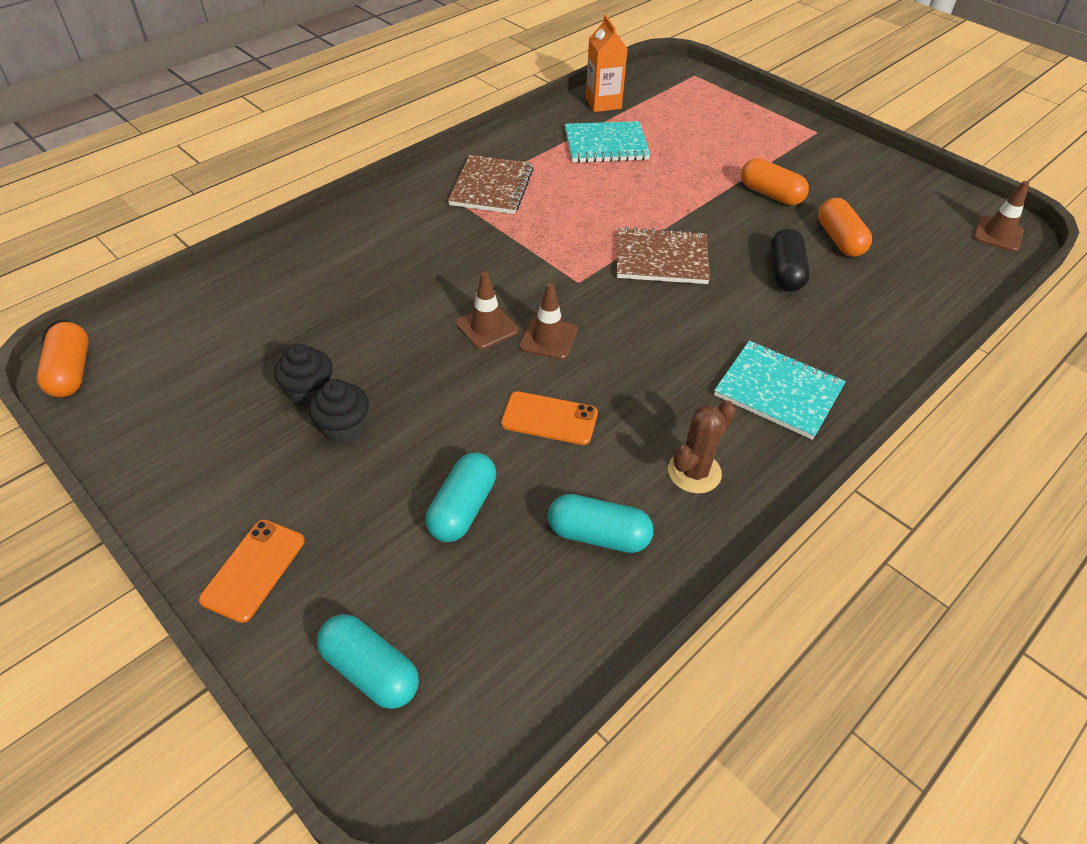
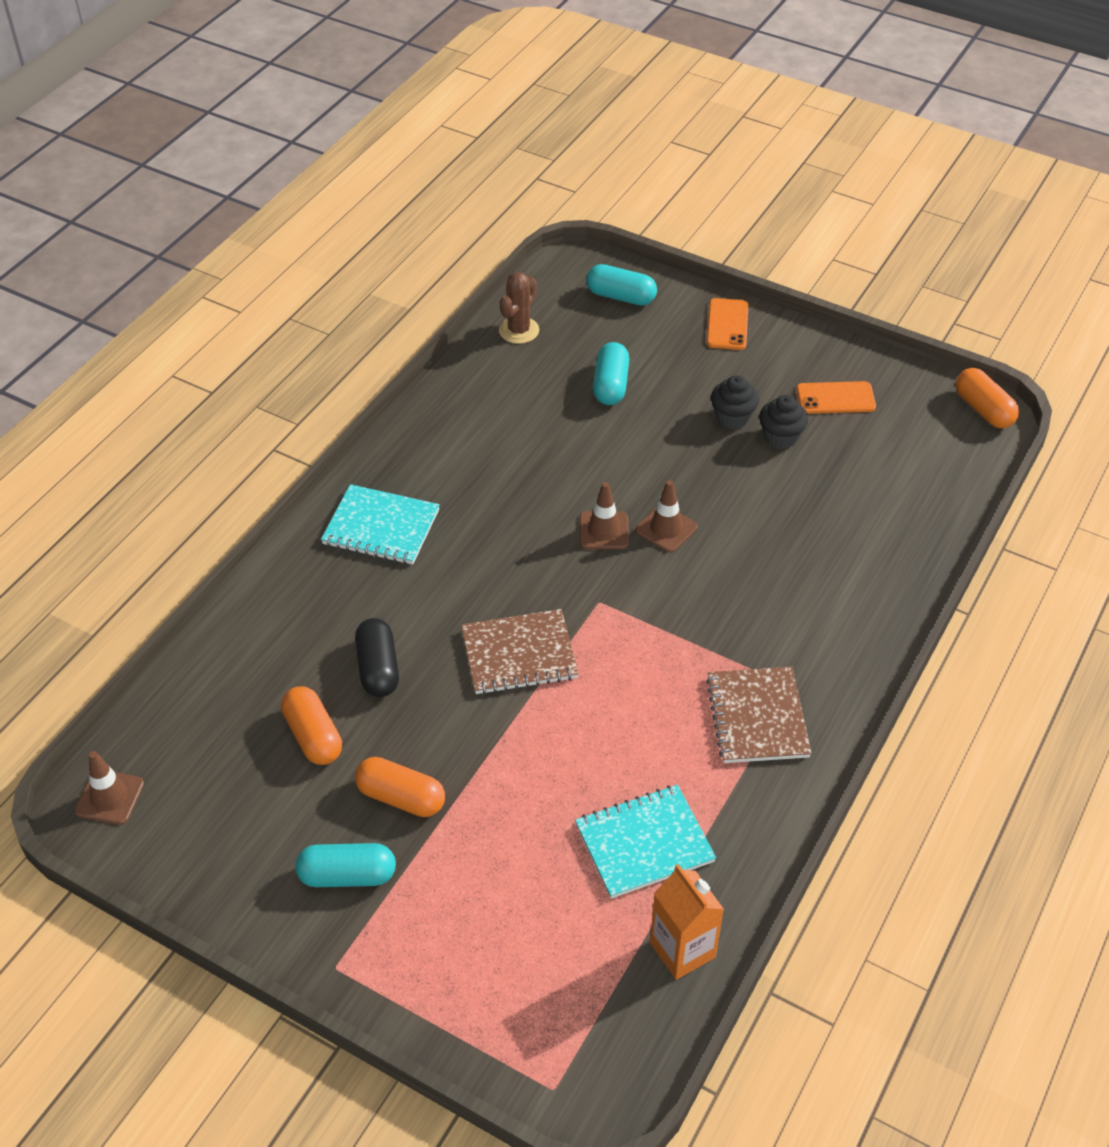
camera: 165 degrees right, 0 degrees up
(549, 418) = (574, 460): orange phone -> orange phone (835, 398)
(598, 535) = (507, 390): turquoise capsule -> turquoise capsule (347, 876)
(694, 472) = (445, 445): brown cactus -> brown cactus (519, 330)

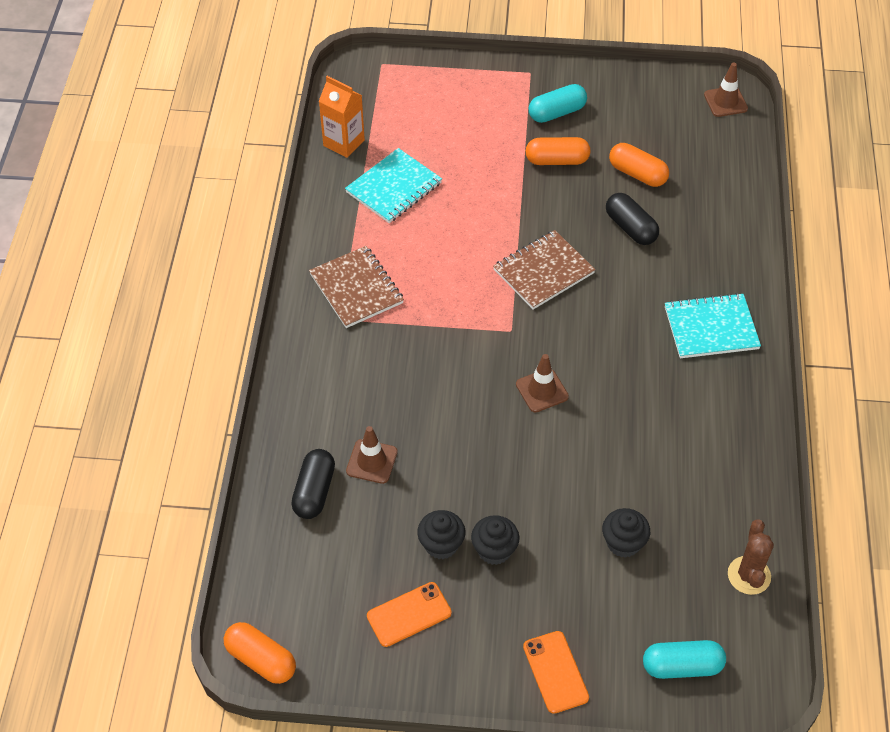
camera: 155 degrees right, 5 degrees up
(610, 385) = (623, 543): turquoise capsule -> black cupcake
(666, 529) = (494, 411): brown traffic cone -> brown traffic cone (372, 461)
(889, 520) = (314, 491): none -> black capsule

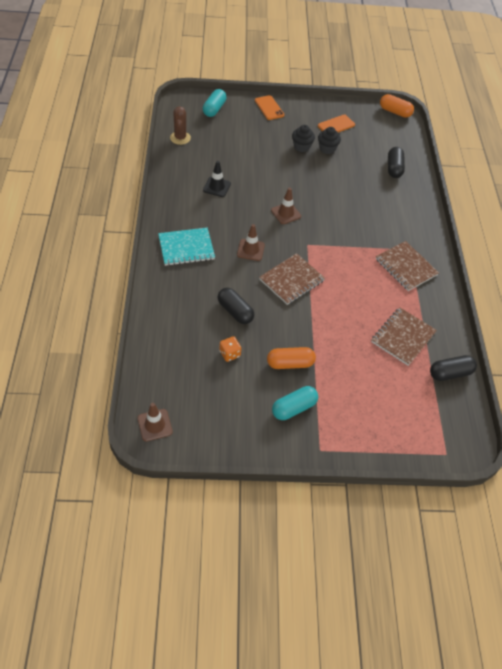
camera: 170 degrees right, 0 degrees up
(344, 143) = (450, 373): orange carton -> black capsule
(372, 461) = (369, 180): brown traffic cone -> brown traffic cone (250, 250)
(394, 187) = (403, 337): turquoise notebook -> brown notebook
(623, 543) = (240, 149): black cupcake -> none
(637, 174) = (229, 354): orange capsule -> orange dice
(666, 449) = (217, 187): none -> black traffic cone
(682, 666) = (214, 109): turquoise capsule -> turquoise capsule turned 60 degrees counterclockwise

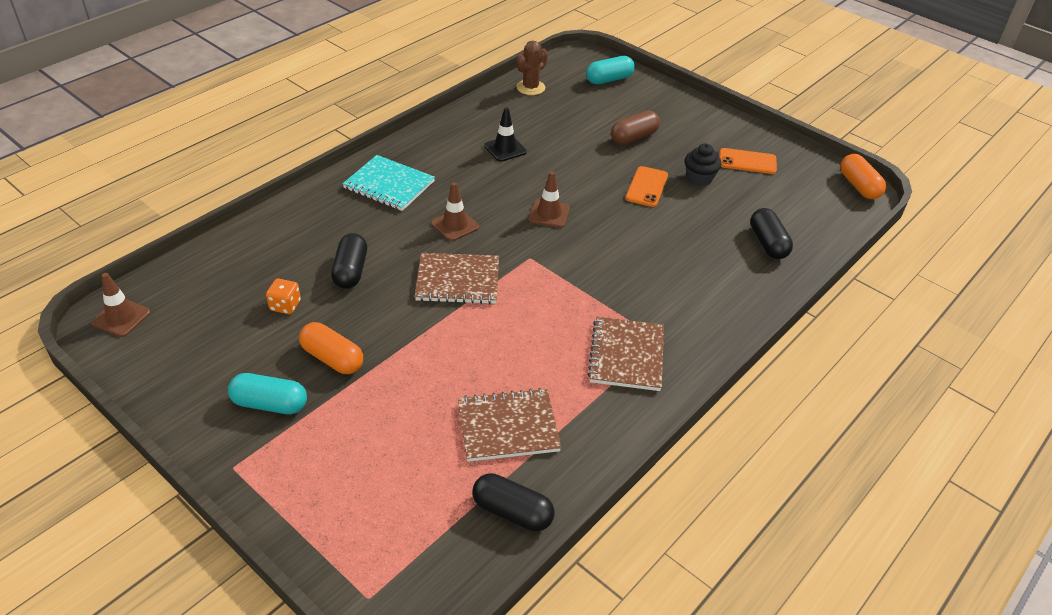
camera: 45 degrees right, 10 degrees down
(269, 108) = (680, 106): orange phone -> orange phone (647, 187)
(270, 141) = (634, 137): none -> brown capsule
(301, 147) = (667, 161): black cupcake -> none
(394, 168) = (768, 243): black capsule -> black capsule turned 60 degrees counterclockwise

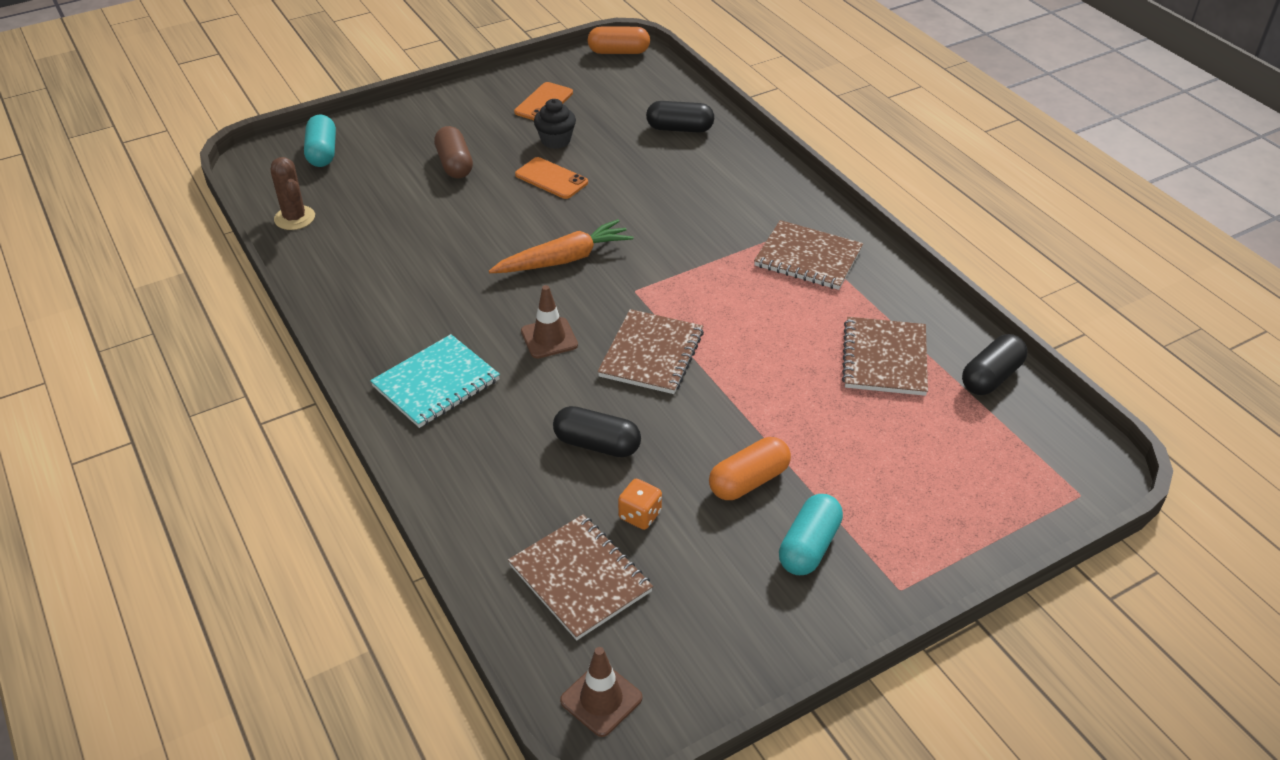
camera: 70 degrees left, 0 degrees up
(222, 288) = (580, 578): none -> brown notebook
(505, 149) = (417, 267): black traffic cone -> none
(549, 214) = (564, 259): brown traffic cone -> orange carrot

